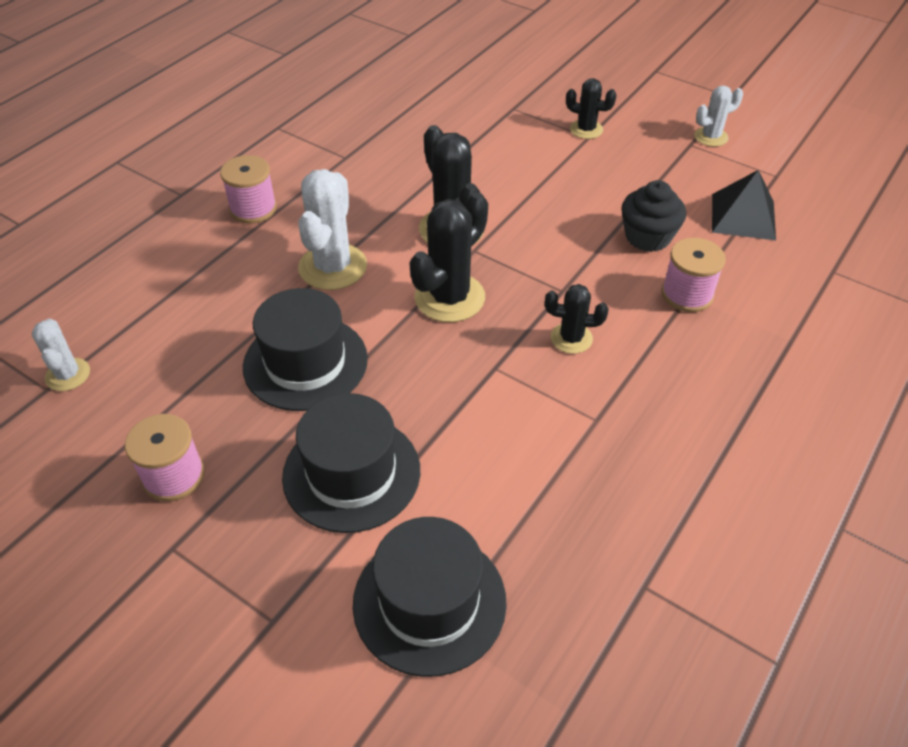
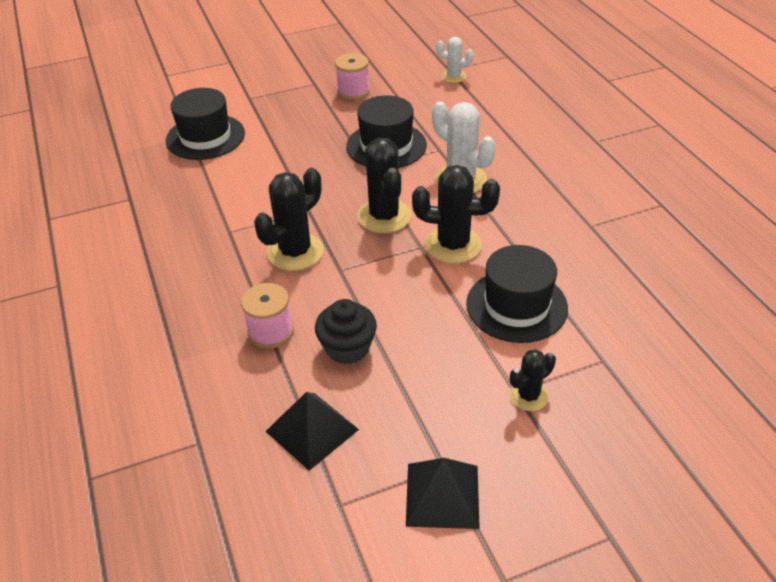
camera: 125 degrees right, 5 degrees down
(253, 209) = (554, 165): pink spool -> none
(351, 473) = (296, 138): black hat -> black hat (516, 305)
(571, 338) = (295, 252): black cactus -> black cactus, size x1.75
(711, 137) = (442, 495): white cactus -> black pyramid

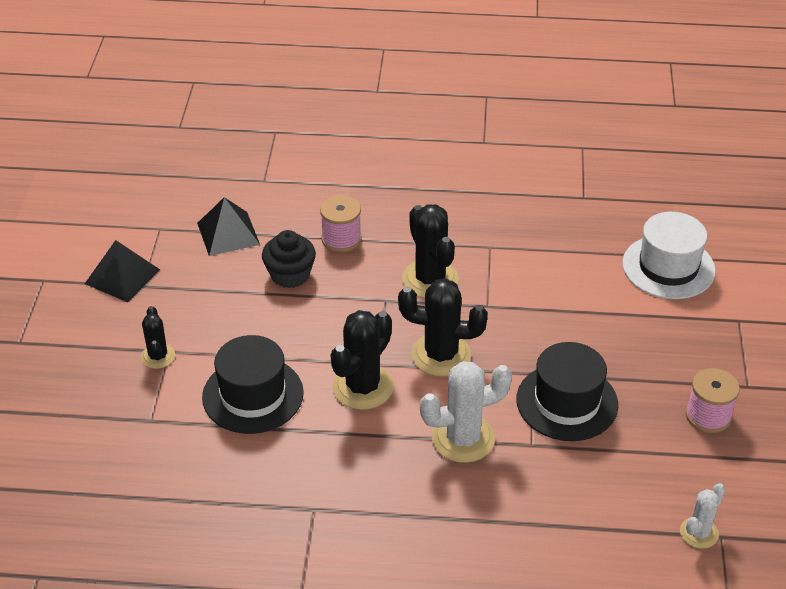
camera: 115 degrees right, 0 degrees up
(205, 137) = (668, 267): black hat -> white hat

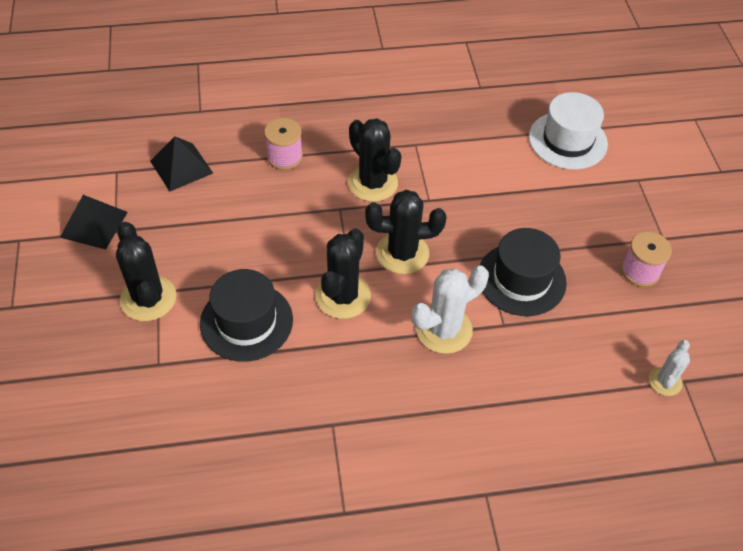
camera: 15 degrees left, 10 degrees up
(158, 356) = (148, 298): black cactus -> black cactus, size x1.75
(290, 275) = (248, 198): black cupcake -> none

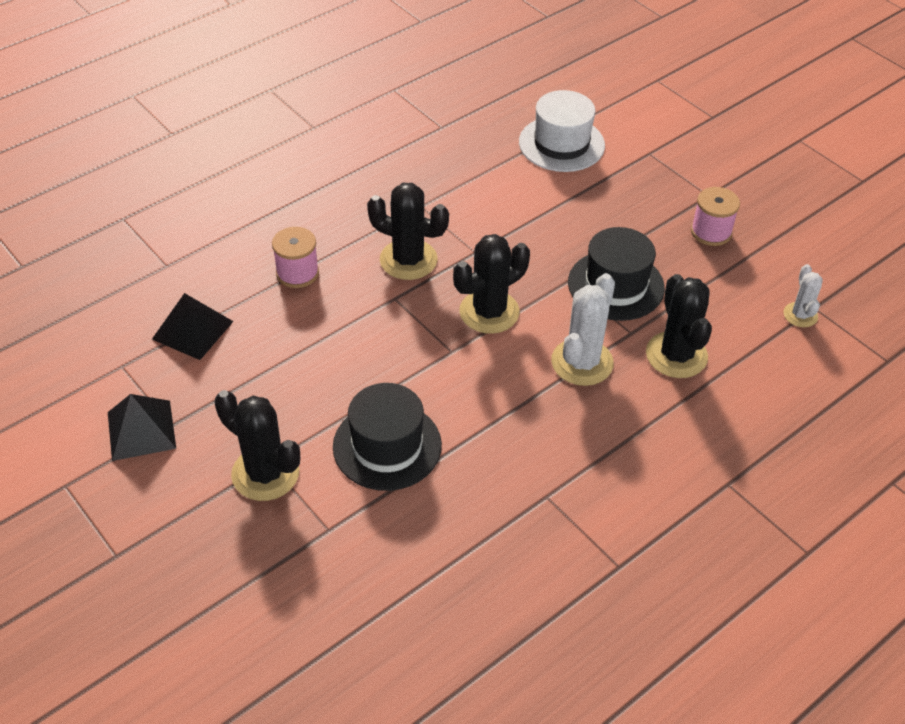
camera: 30 degrees left, 5 degrees down
(343, 296) = (464, 377): black cactus -> black cactus (676, 355)

